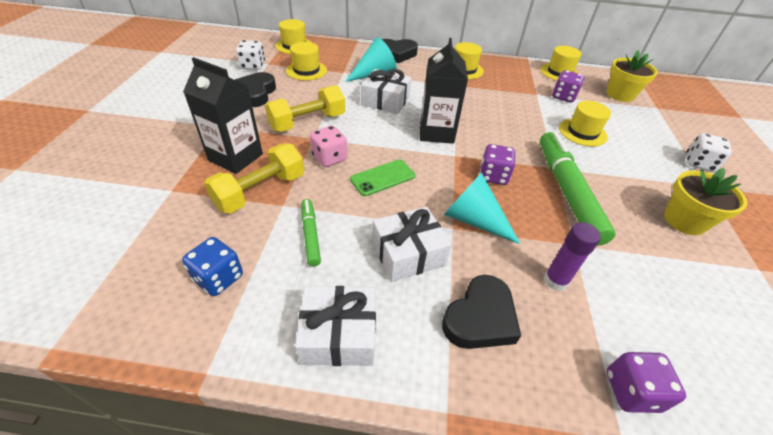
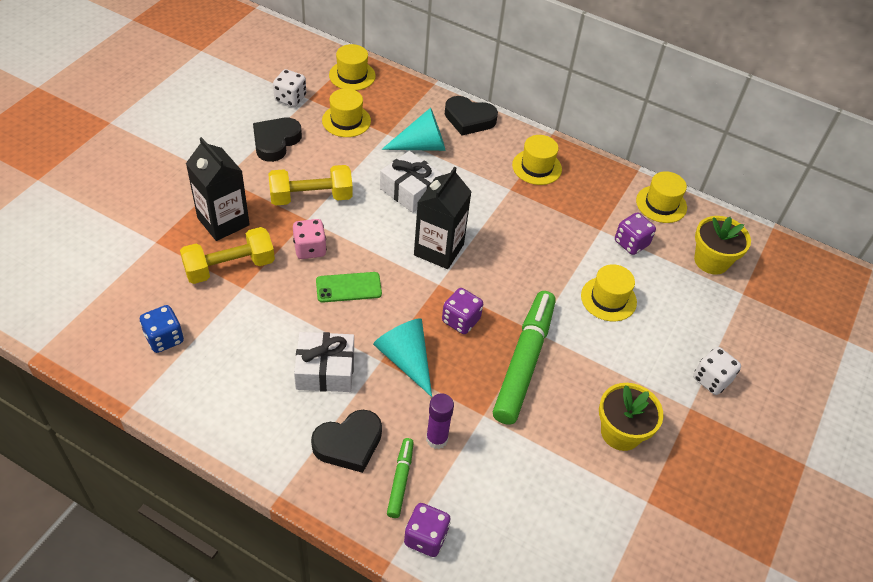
camera: 20 degrees right, 5 degrees up
(310, 235) = (252, 325): green marker -> green marker (400, 480)
(339, 334) = (233, 415): white gift -> none

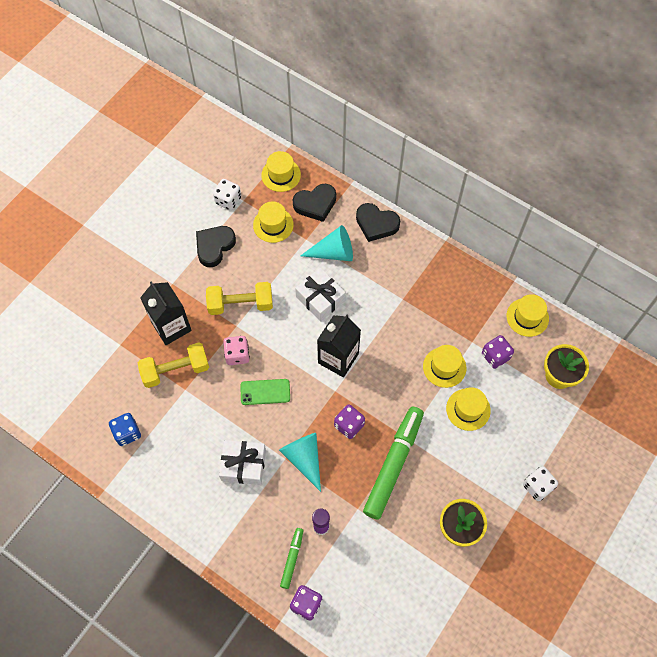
camera: 10 degrees right, 15 degrees up
(349, 444) = (257, 527): black heart -> black heart (315, 204)
(537, 167) = (427, 276): yellow hat -> yellow hat (444, 367)

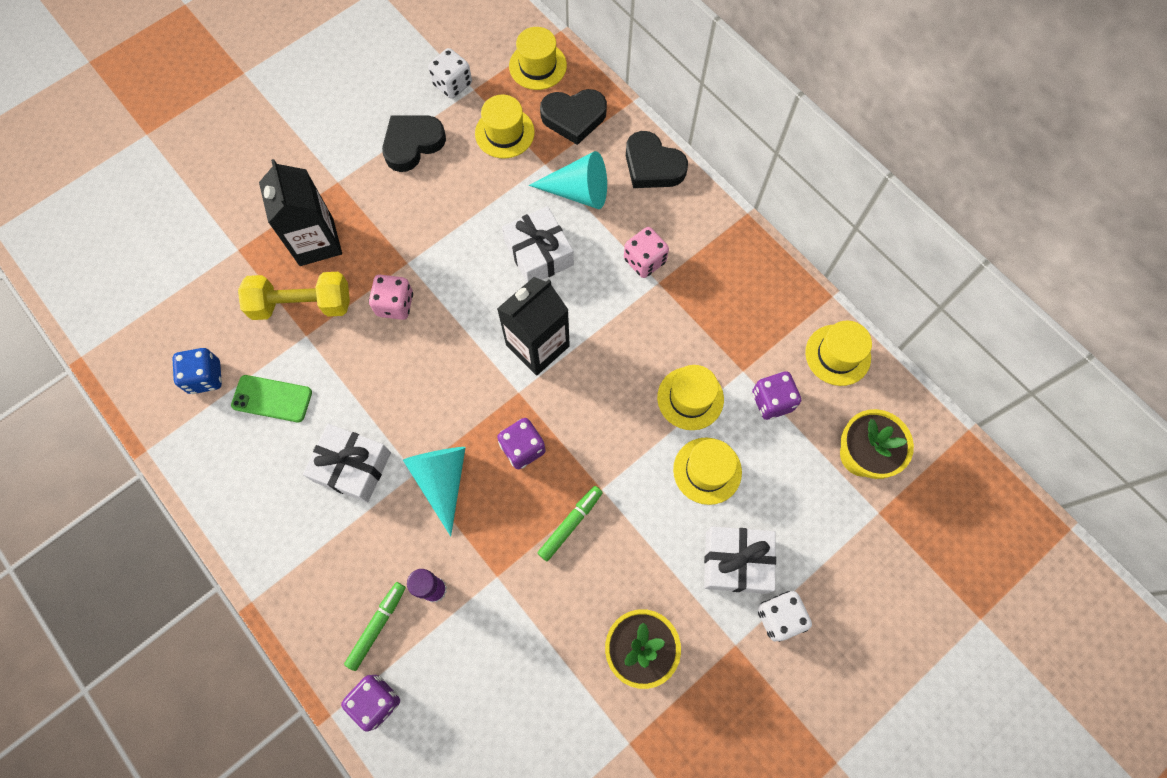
camera: 15 degrees right, 5 degrees up
(240, 304) = (423, 234): yellow dumbbell -> none
(265, 392) = (417, 368): green phone -> green phone (272, 399)
(389, 287) = (644, 260): none -> pink dice
(393, 464) = (570, 524): green marker -> green marker, size x0.48
(502, 460) = (736, 562): none -> white gift

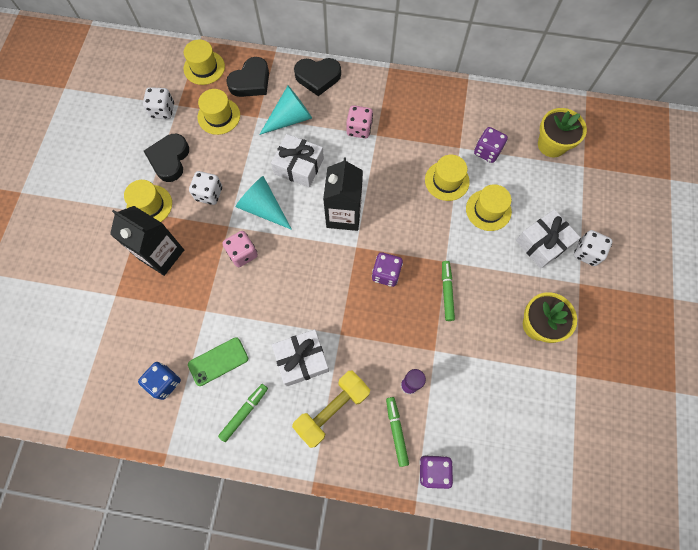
camera: 40 degrees left, 0 degrees up
(250, 472) = (244, 412): none -> green marker
(302, 304) = (186, 295): yellow dumbbell -> yellow dumbbell (332, 409)
(419, 212) = (209, 194): none -> white dice
(442, 480) = (358, 325): turquoise cone -> turquoise cone (263, 208)
(837, 355) = (497, 105): yellow hat -> yellow hat (149, 205)

